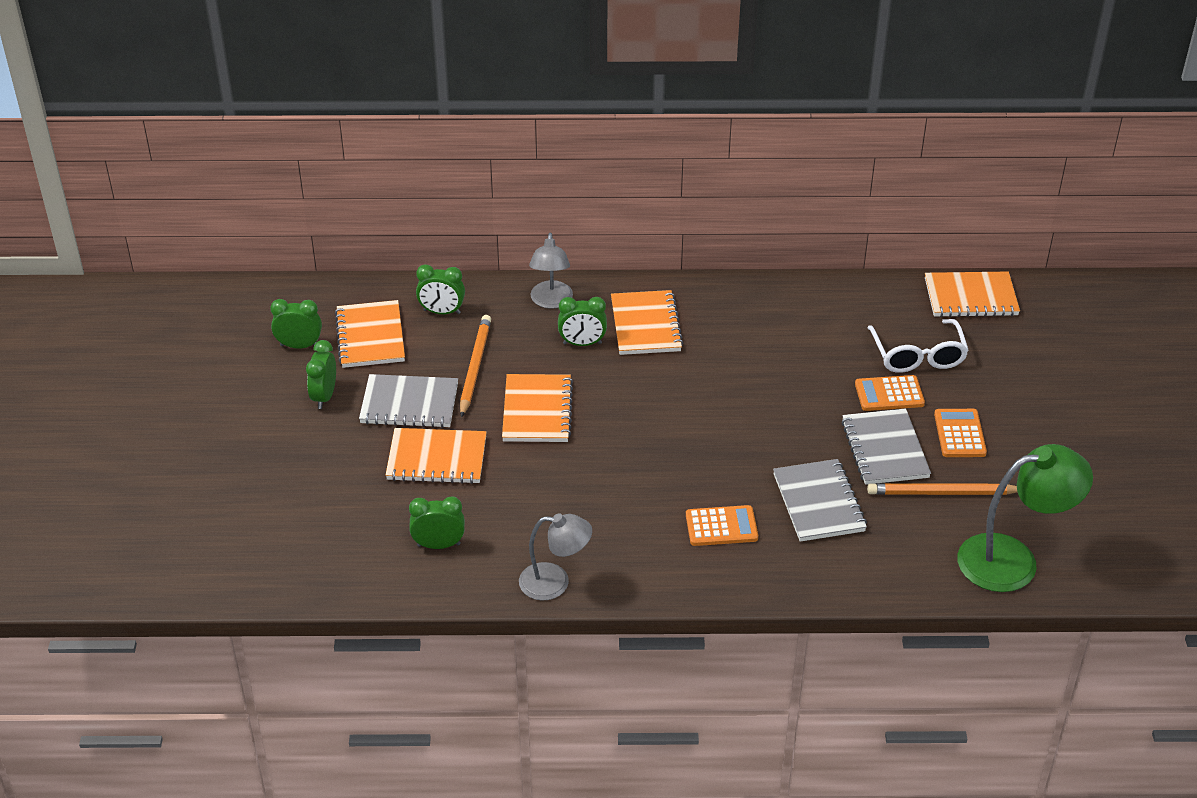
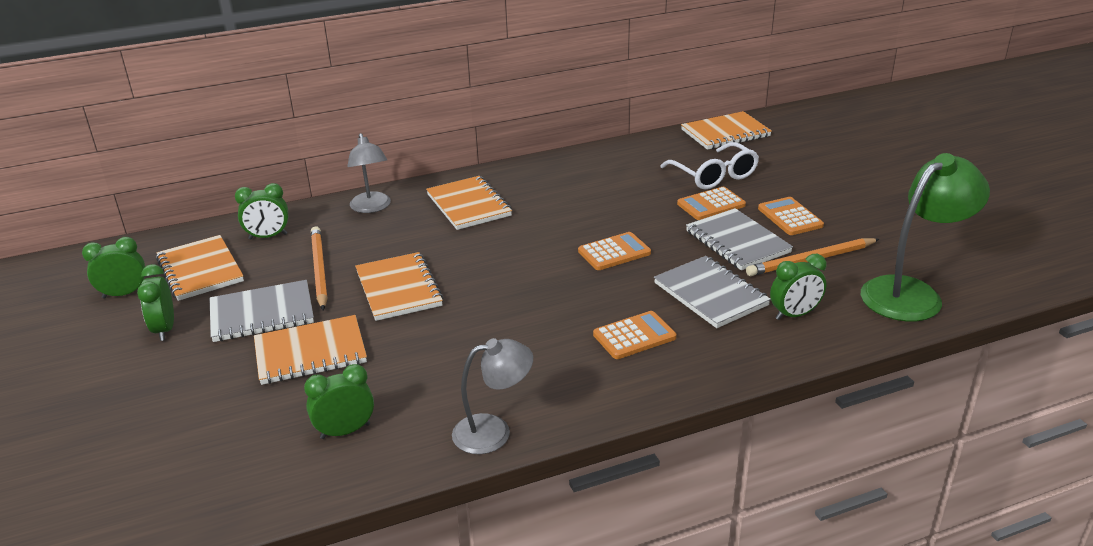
camera: 20 degrees left, 10 degrees down
(582, 343) = (417, 230): green clock -> green clock (794, 314)
(756, 426) = (614, 252): none -> orange calculator

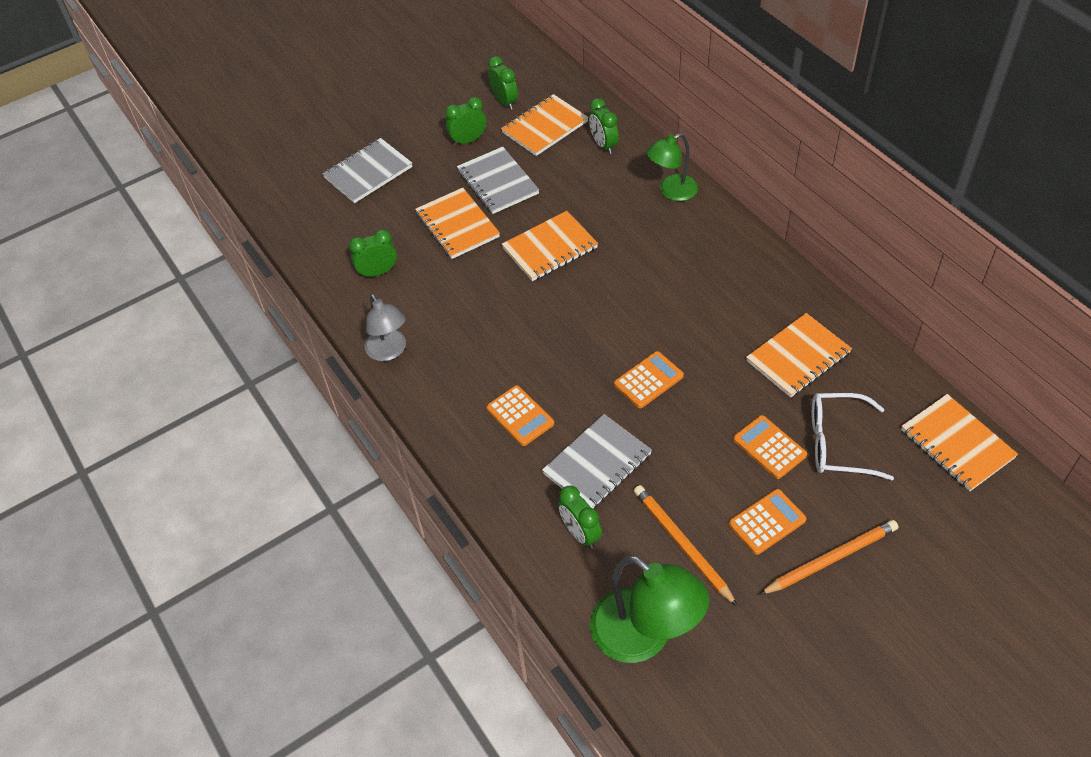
camera: 80 degrees right, 20 degrees up
(319, 270) = (564, 192): orange pencil -> orange pencil (830, 559)
(345, 431) = (378, 272): green clock -> green clock turned 75 degrees counterclockwise
(372, 207) = (671, 191): grey lamp -> green lamp
(469, 205) = (699, 255): orange notebook -> orange notebook (798, 357)
(614, 252) = (648, 380): orange calculator -> orange calculator turned 90 degrees counterclockwise
(714, 175) = (838, 443): white glasses -> white glasses turned 45 degrees clockwise
(737, 242) = (698, 477): grey notebook -> grey notebook (368, 172)

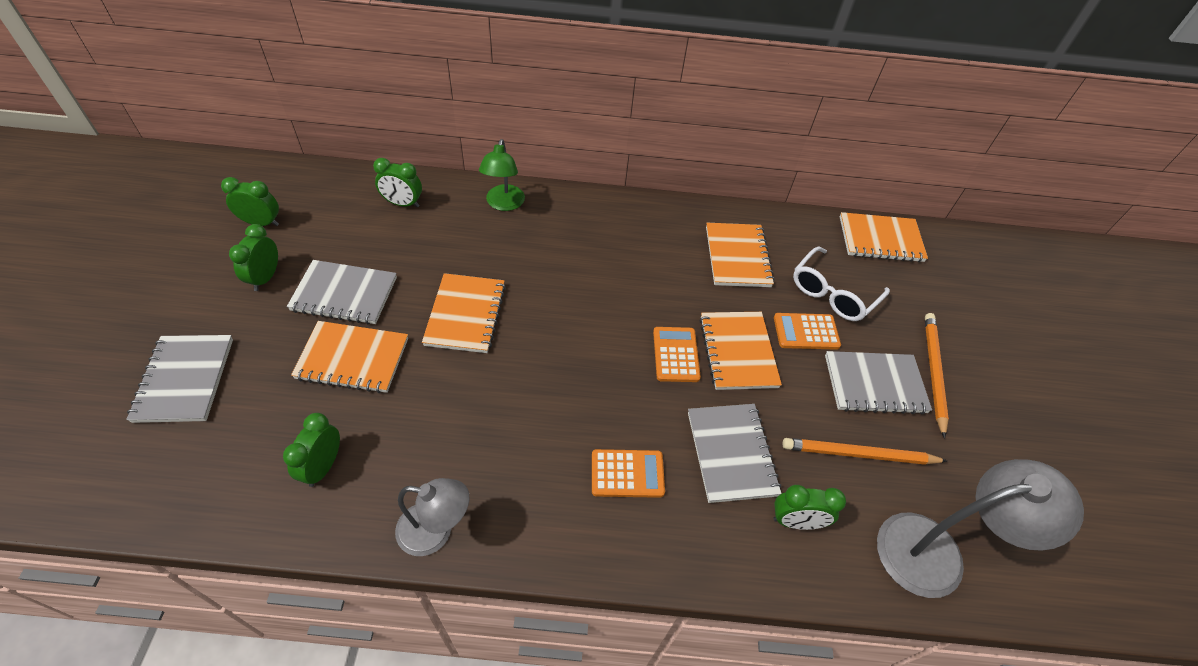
camera: 60 degrees left, 0 degrees up
(545, 127) = (330, 221): orange notebook -> orange notebook (738, 352)
(644, 637) = (936, 551): green lamp -> grey lamp
(767, 522) = (874, 384): orange calculator -> grey notebook

